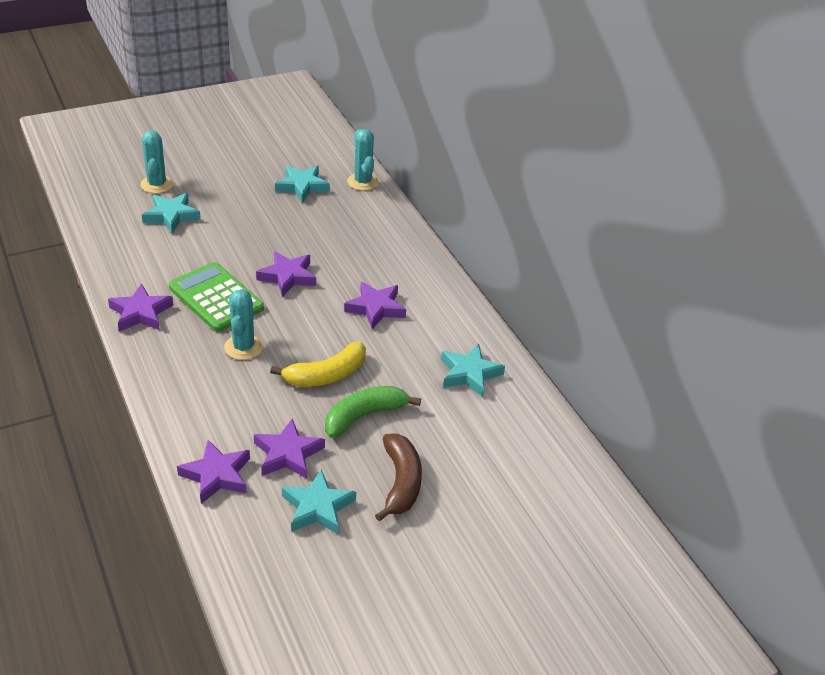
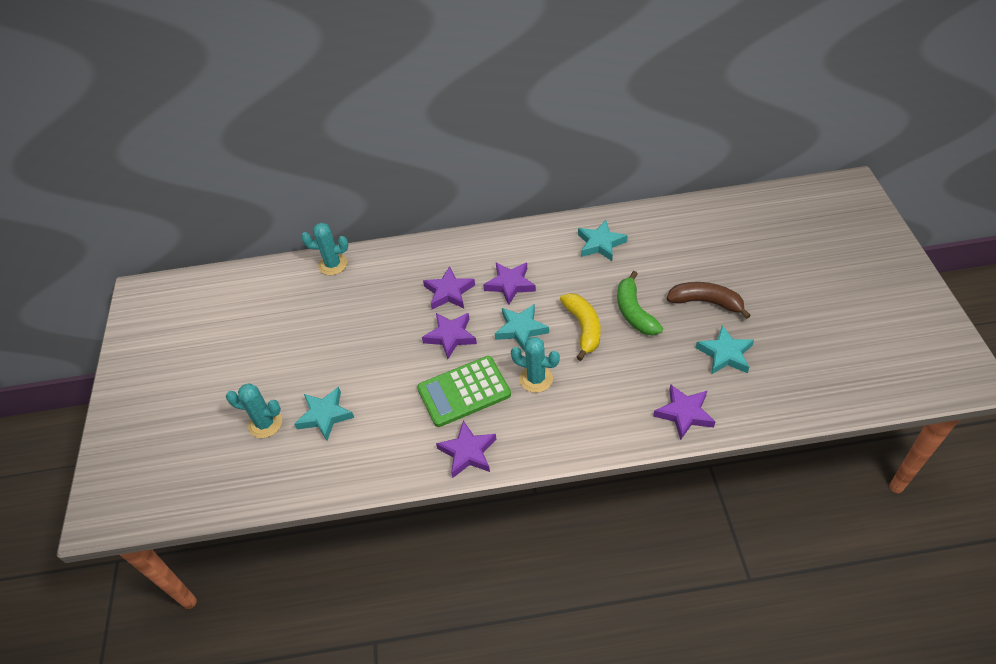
camera: 65 degrees left, 10 degrees up
(288, 454) = (667, 364): purple star -> purple star (449, 292)
(302, 186) = (320, 308): turquoise star -> turquoise star (521, 329)

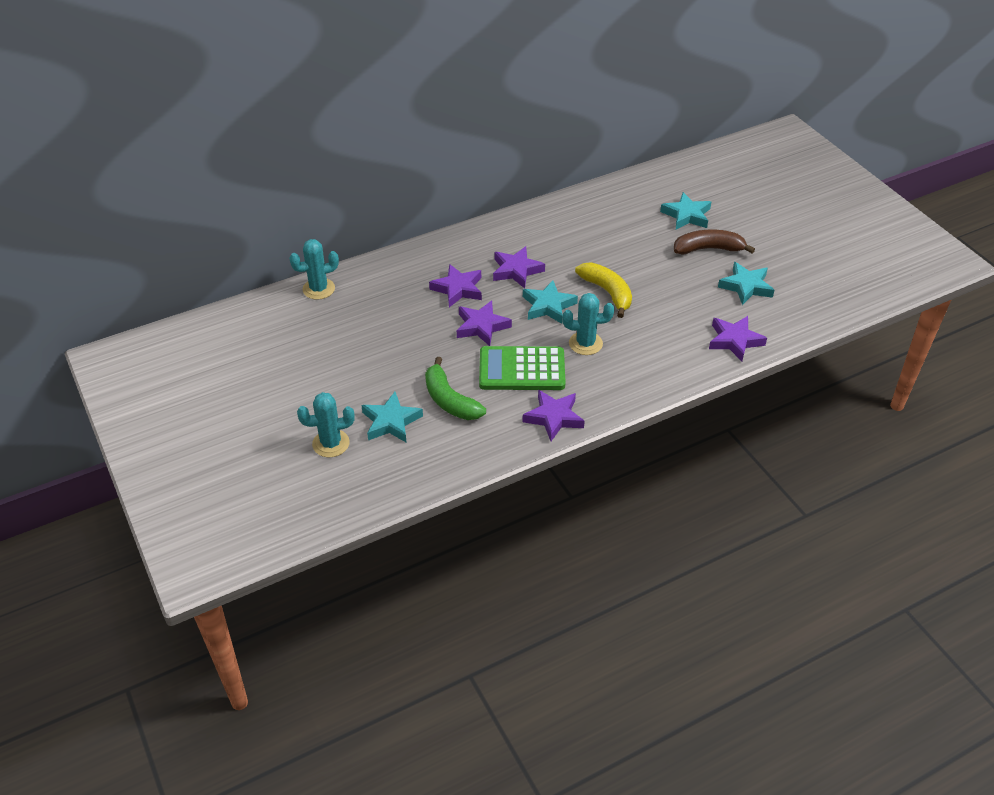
camera: 25 degrees left, 5 degrees down
(464, 392) = (522, 369): green calculator -> green calculator turned 45 degrees clockwise
(600, 243) = (585, 219): turquoise star -> turquoise star (686, 215)
(634, 312) = (647, 270): green banana -> green banana (449, 400)

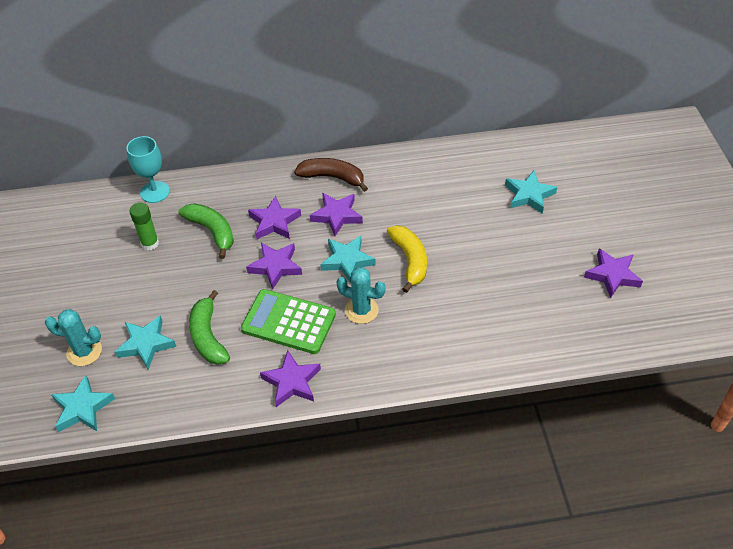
camera: 20 degrees right, 5 degrees up
(318, 289) = (155, 192): turquoise cactus -> turquoise goblet
(341, 335) = (150, 243): none -> green glue stick
(399, 310) = (212, 231): none -> green banana
(708, 249) = (532, 237): brown banana -> brown banana (332, 177)
(734, 340) = (508, 346): purple star -> purple star (612, 275)
(746, 286) = (550, 288): turquoise star -> turquoise star (82, 408)

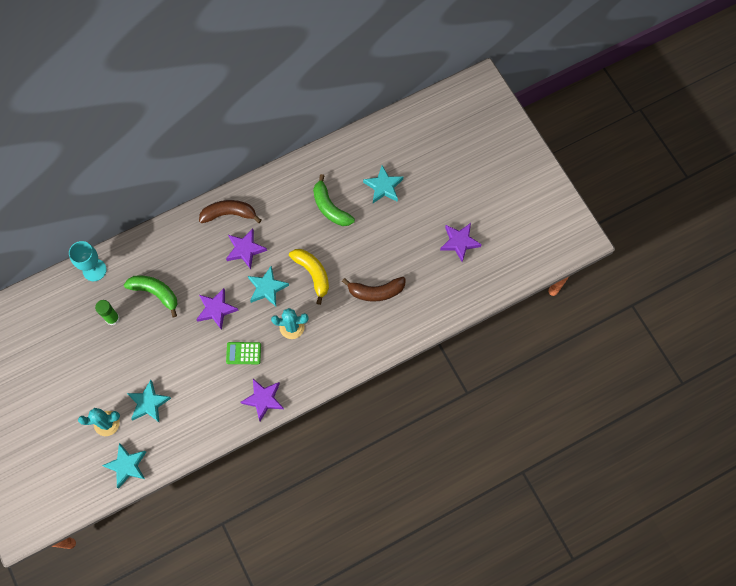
camera: 20 degrees left, 20 degrees up
(208, 336) = (190, 383): green banana -> green banana (330, 207)
(274, 222) = (200, 270): purple star -> none
(288, 322) = (243, 353): green calculator -> green calculator, size x0.55
(485, 300) = (376, 292): none -> brown banana

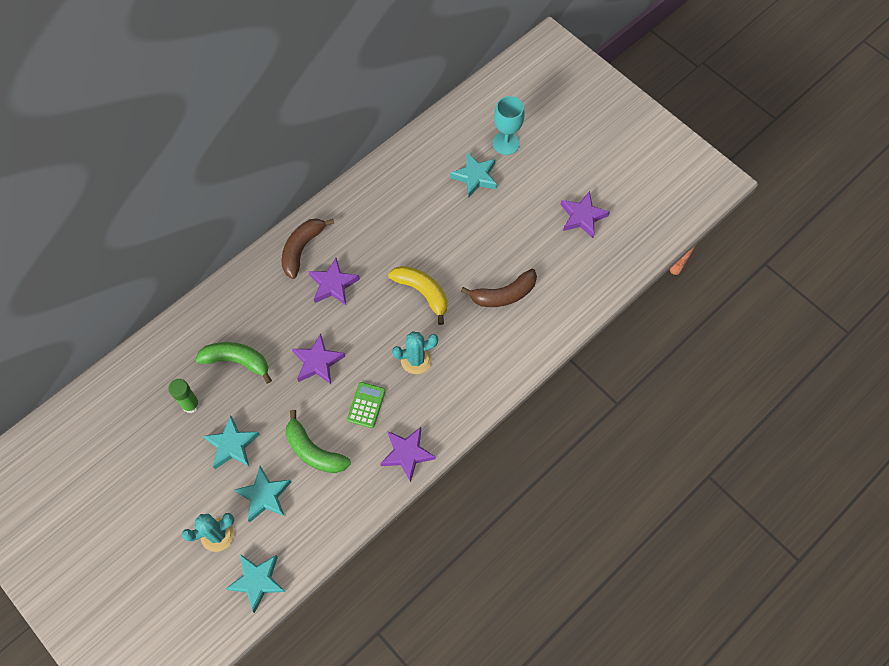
camera: 15 degrees left, 5 degrees down
(94, 270) = (153, 352): turquoise goblet -> turquoise goblet (506, 143)
(229, 214) = (302, 249): brown banana -> brown banana turned 45 degrees counterclockwise
(243, 353) = (366, 405): green calculator -> green calculator turned 120 degrees clockwise
(267, 288) = (372, 322): turquoise star -> turquoise star (232, 445)
(330, 207) = (420, 214): green banana -> green banana (314, 451)

